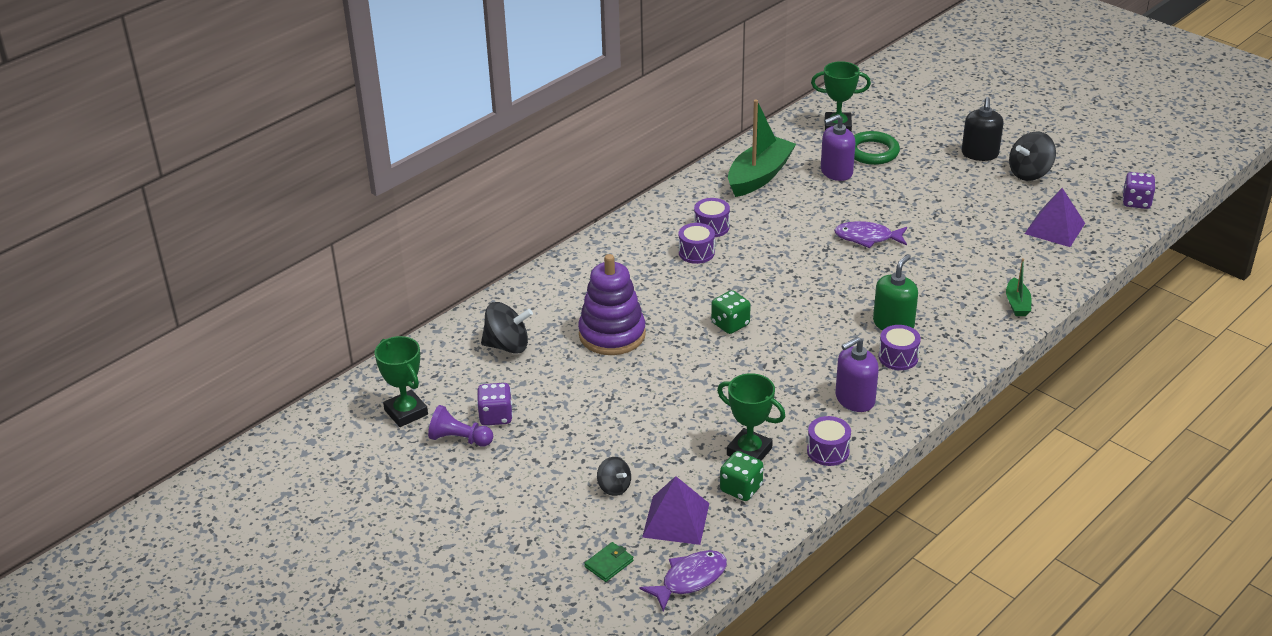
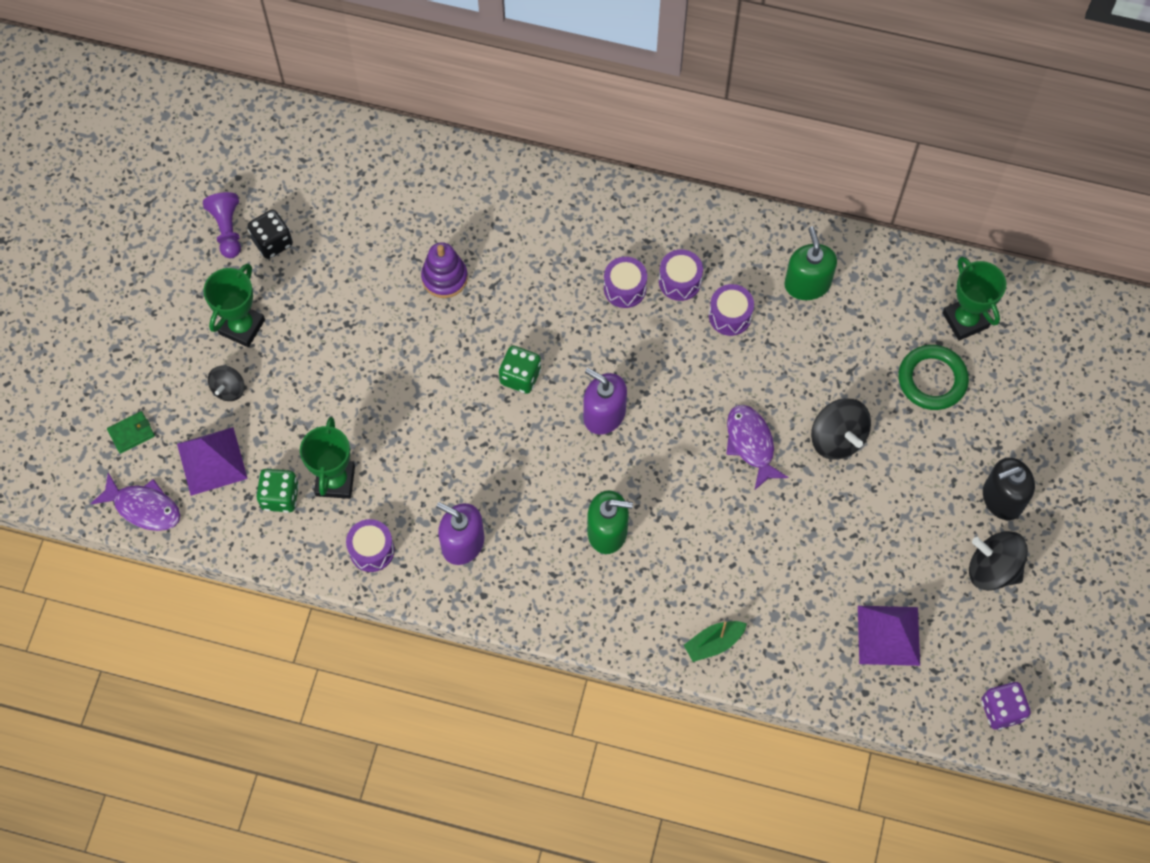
camera: 60 degrees right, 30 degrees up
(406, 412) = (240, 166): green trophy -> green trophy (242, 327)
(496, 416) = (272, 242): purple dice -> black dice
(507, 346) = (377, 196): black spinning top -> black spinning top (837, 438)
(609, 564) = (131, 433): green wallet -> green wallet turned 45 degrees counterclockwise
(612, 334) = (444, 278): purple stacking toy -> purple stacking toy, size x0.62
(759, 176) = (807, 284): green boat -> green soap dispenser
(836, 172) = (865, 359): purple soap dispenser -> purple soap dispenser (604, 414)
(898, 357) = (552, 558): purple drum -> purple drum (730, 316)

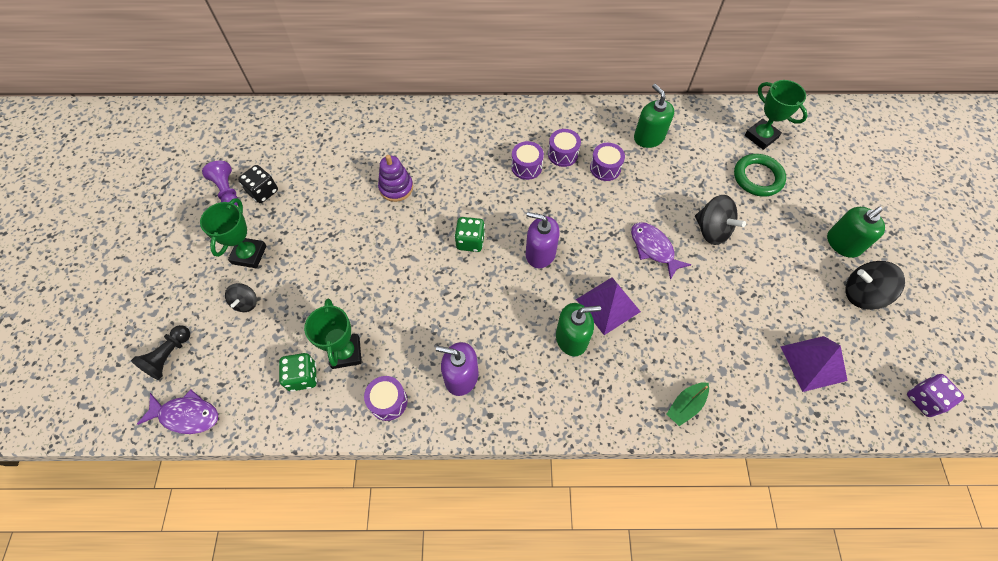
camera: 15 degrees left, 5 degrees down
(131, 433) = (169, 356): green wallet -> black pawn
(212, 461) = (240, 362): purple pyramid -> purple pyramid (608, 305)
(1002, 498) = (843, 243): black soap dispenser -> green soap dispenser

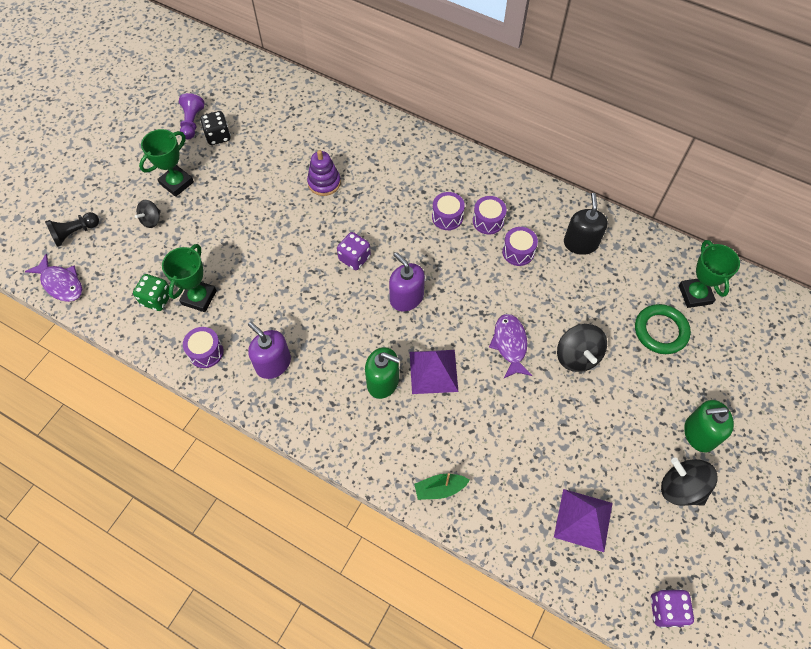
camera: 30 degrees right, 0 degrees up
(470, 241) = (354, 258): green dice -> purple dice
(649, 137) = (580, 243): green soap dispenser -> black soap dispenser

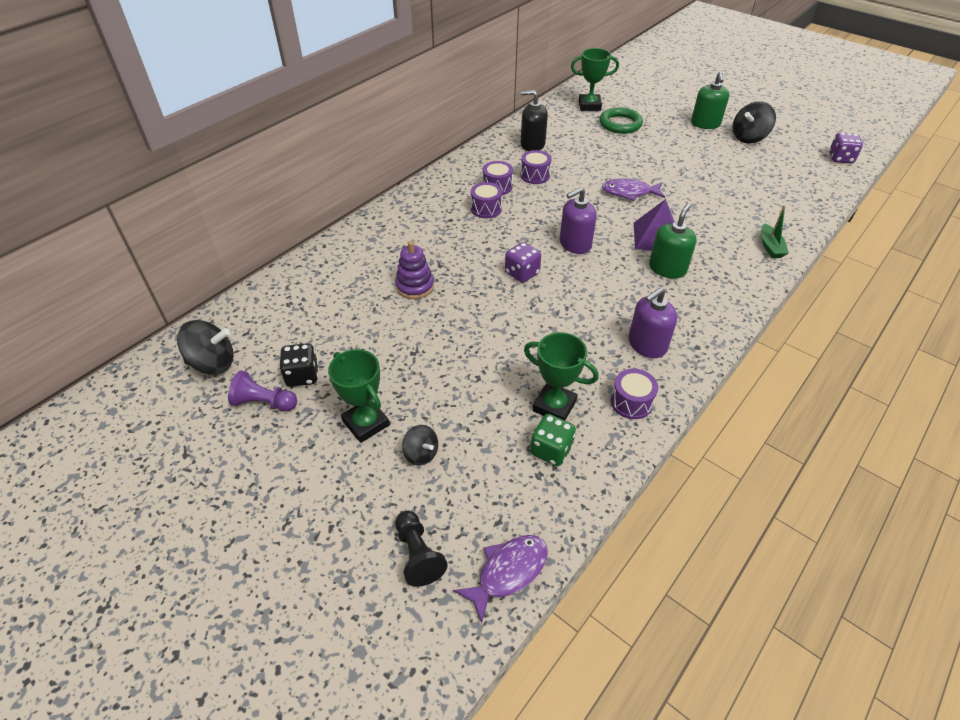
camera: 80 degrees left, 15 degrees down
(577, 356) = (641, 162): black spinning top -> black spinning top (213, 363)
(583, 520) = (782, 181): purple pyramid -> none

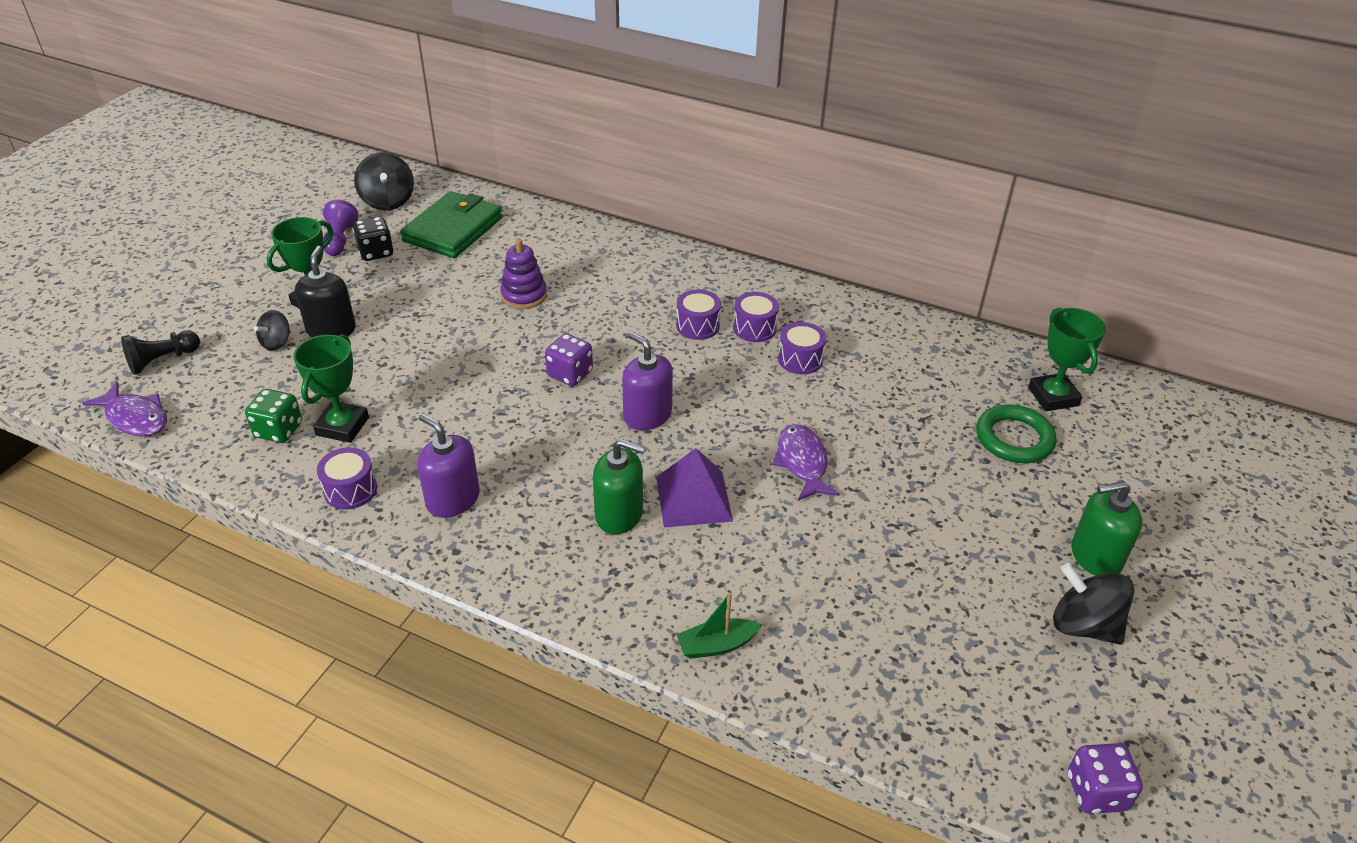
camera: 75 degrees right, 5 degrees down
(293, 320) = (453, 229): none -> green wallet
(532, 144) = (885, 347): black soap dispenser -> black soap dispenser (331, 330)

